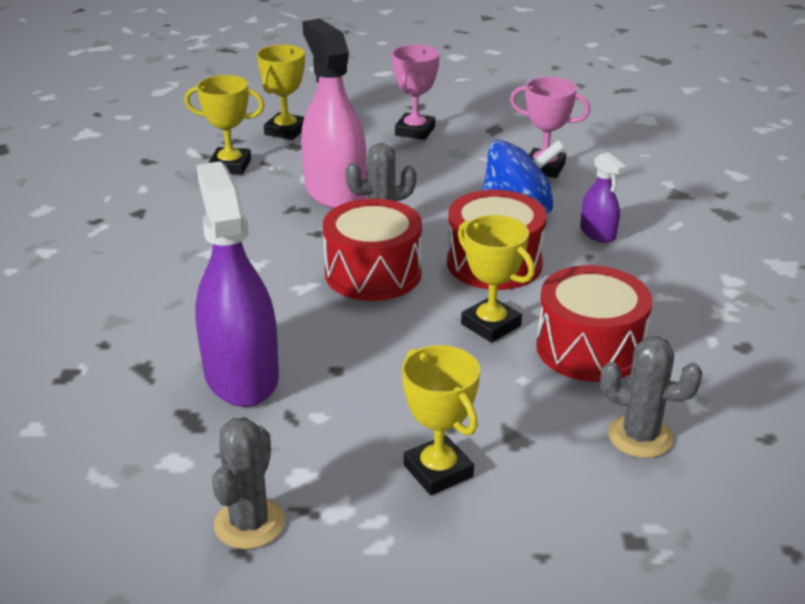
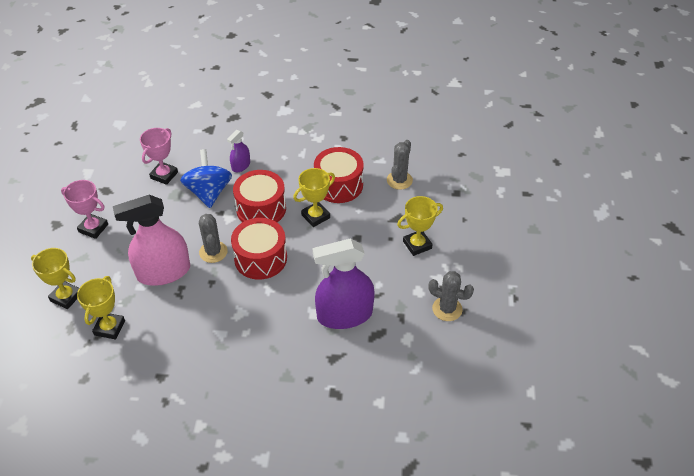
camera: 85 degrees left, 15 degrees up
(598, 233) = (241, 166): purple spray bottle -> purple spray bottle turned 150 degrees clockwise

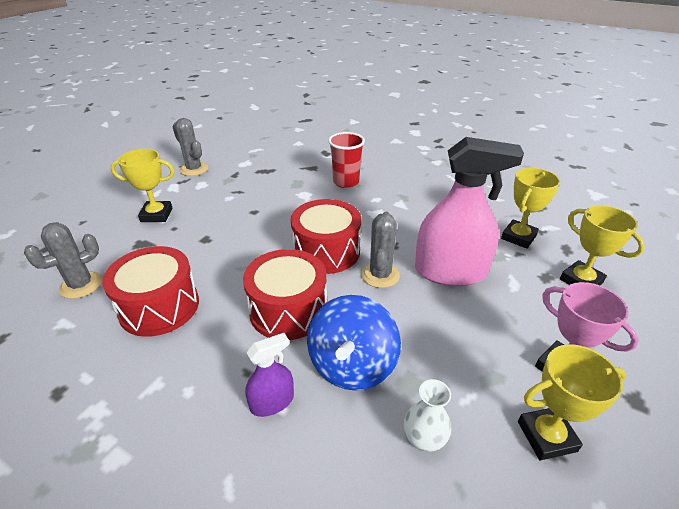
camera: 155 degrees left, 10 degrees down
(164, 175) = (424, 439): pink trophy -> white vase
(285, 347) = (346, 182): none -> red cup
(315, 216) = (228, 276): yellow trophy -> yellow trophy (546, 436)
(344, 315) = (279, 187): purple spray bottle -> none

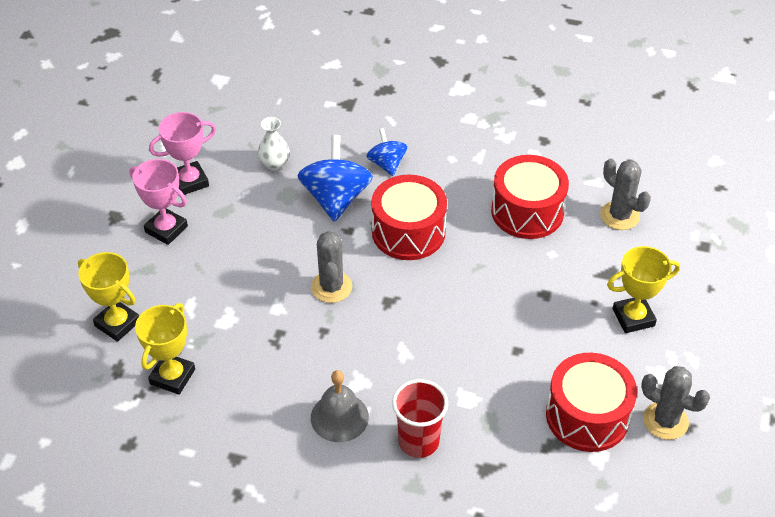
camera: 165 degrees right, 10 degrees up
(81, 285) = (619, 216): grey cactus -> grey cactus turned 75 degrees counterclockwise
(272, 402) = (387, 164): purple spray bottle -> blue spinning top
(326, 251) = (398, 306): red drum -> red drum (587, 416)
(393, 199) = (339, 417): none -> grey bell
(450, 272) = (257, 307): pink spray bottle -> none
(546, 436) = (190, 181): yellow trophy -> pink trophy

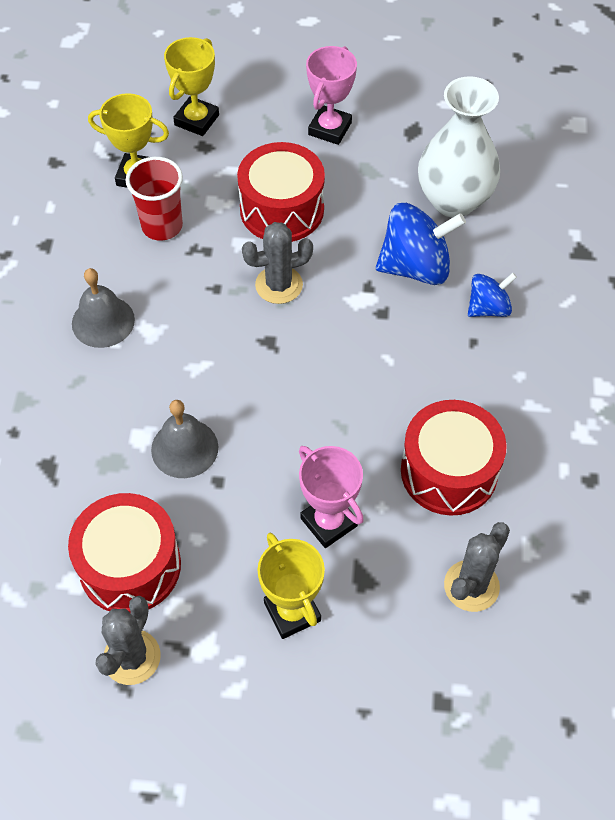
camera: 80 degrees right, 10 degrees up
(190, 181) = (404, 133): pink trophy -> pink trophy (329, 522)
(274, 164) = (453, 200): white vase -> white vase, size x2.11
(408, 232) = (380, 346): red drum -> red drum (282, 209)
(418, 441) = (78, 397): red cup -> red cup (162, 226)
(483, 369) = (184, 448): none -> grey bell

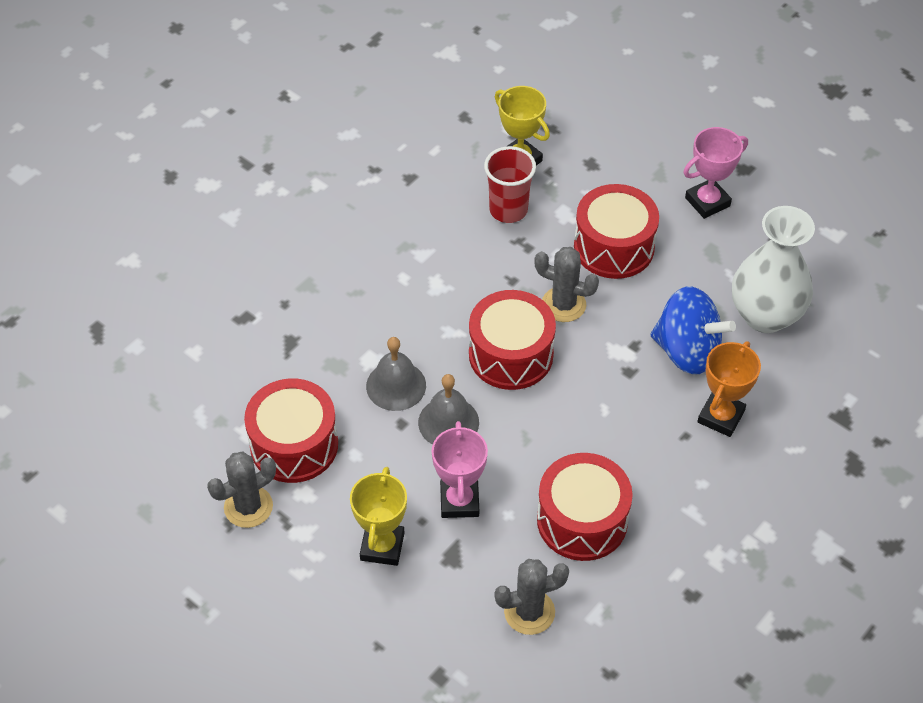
camera: 35 degrees right, 5 degrees down
(103, 321) = (408, 259): grey bell -> grey bell (448, 422)
(196, 120) = (602, 139): yellow trophy -> none
(268, 357) = (511, 354): none -> red drum
(488, 308) = (720, 416): blue spinning top -> orange trophy

